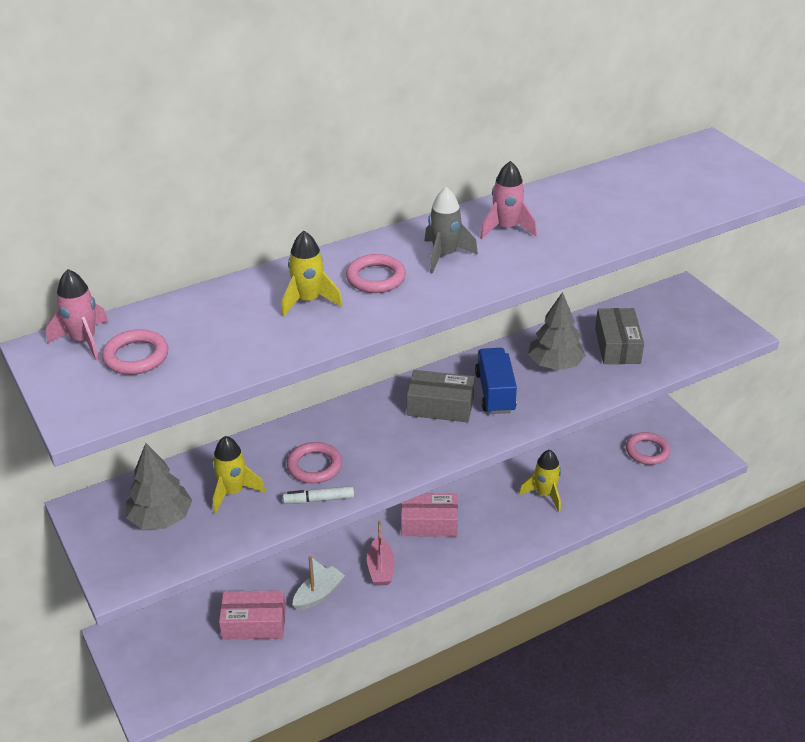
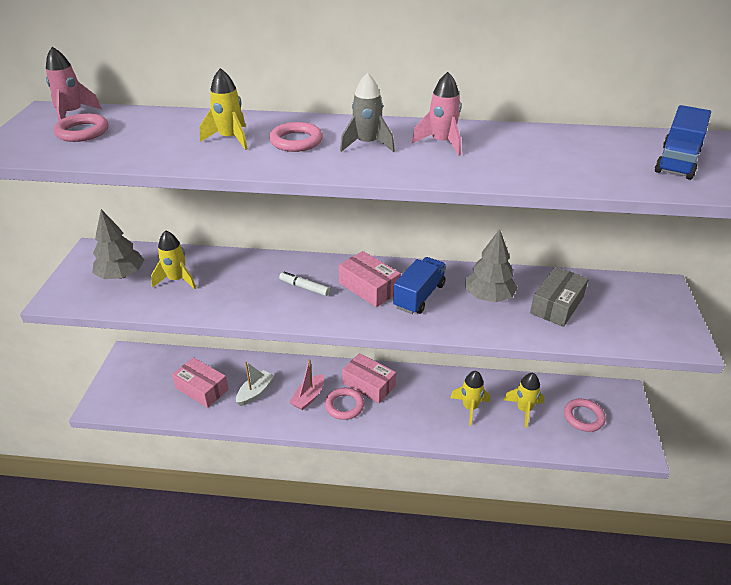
camera: 35 degrees right, 0 degrees up
(314, 466) = (242, 287): pink ring -> pink ring (344, 405)
(318, 594) = (255, 392): white boat -> white boat turned 45 degrees counterclockwise
(319, 499) = (219, 309): white marker -> white marker (304, 287)
(440, 406) = (369, 287): grey box -> pink box
(593, 471) = (524, 409): none -> yellow rocket
(700, 177) = (677, 162): none -> blue truck

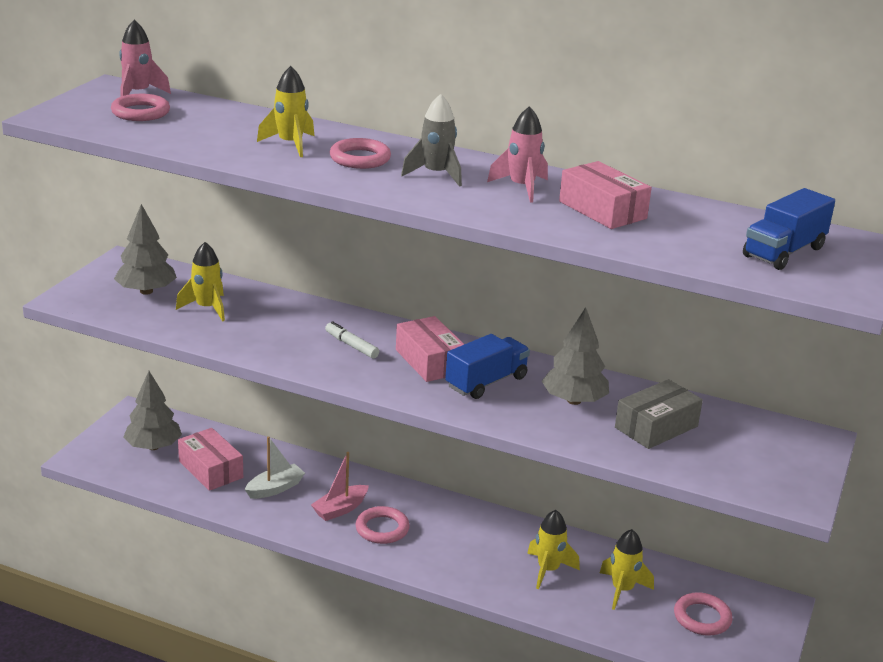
camera: 15 degrees right, 10 degrees down
(151, 380) = (153, 446): none -> grey tree
(369, 384) = (425, 514): pink box -> pink box (602, 210)

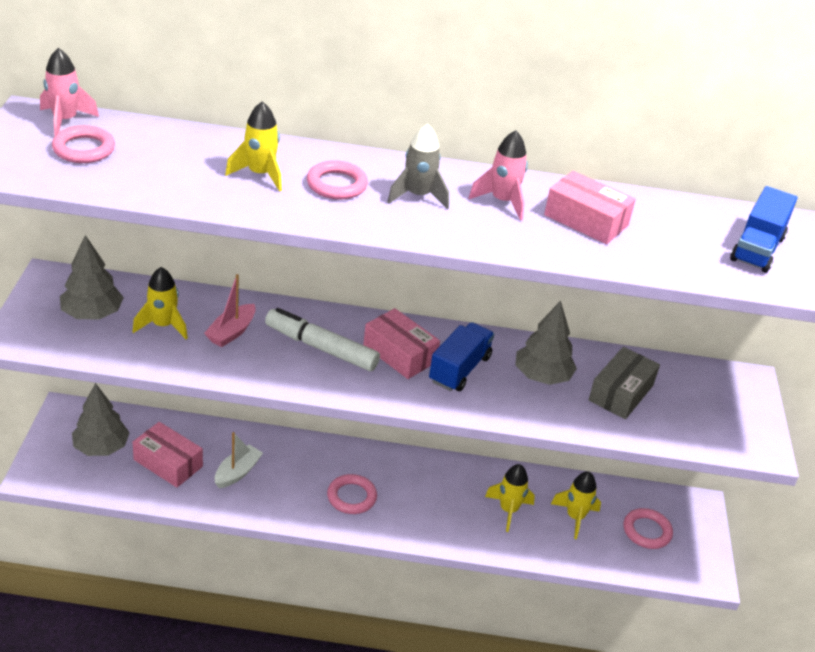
camera: 20 degrees left, 10 degrees up
(340, 509) = (306, 483): pink boat -> pink boat (231, 332)
(351, 345) = (321, 348): white marker -> white marker, size x1.84

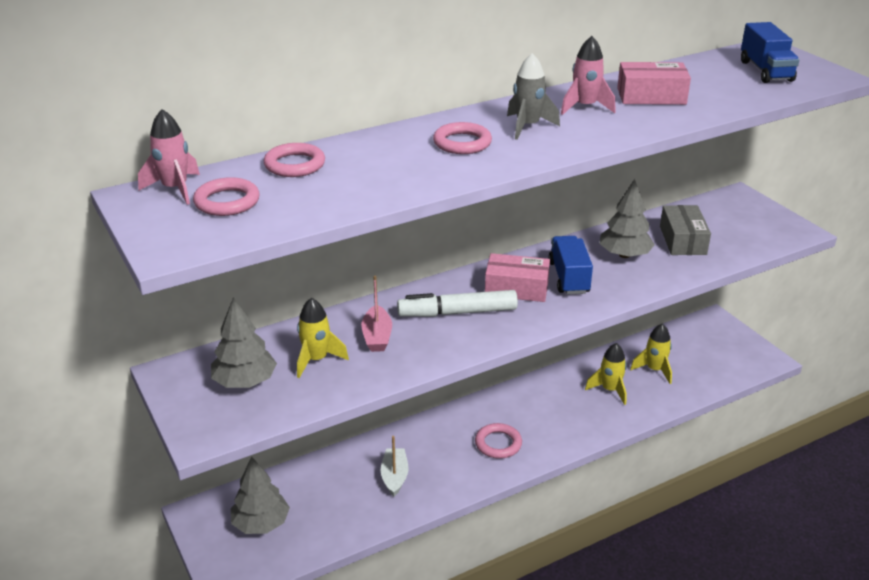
camera: 30 degrees left, 5 degrees down
(168, 463) = (331, 502): pink box -> none
(260, 174) = (397, 160): yellow rocket -> none
(647, 531) = (704, 353): pink ring -> pink ring (295, 165)

